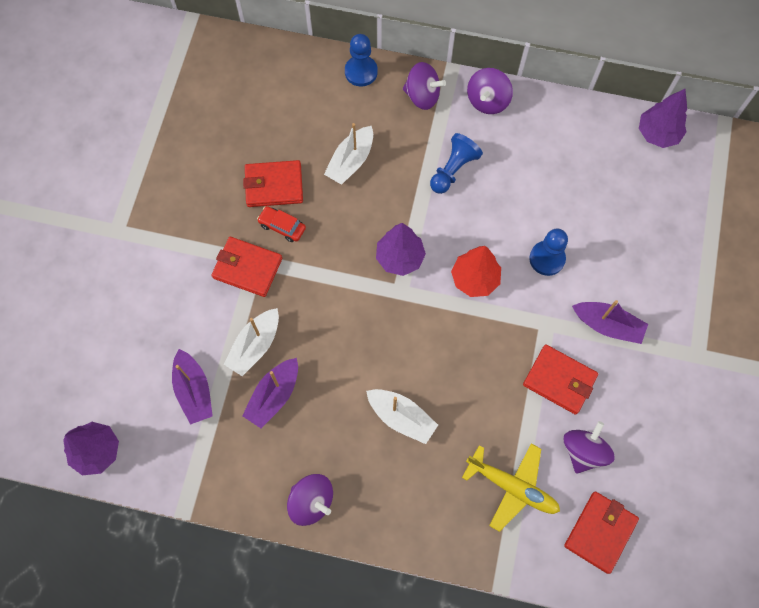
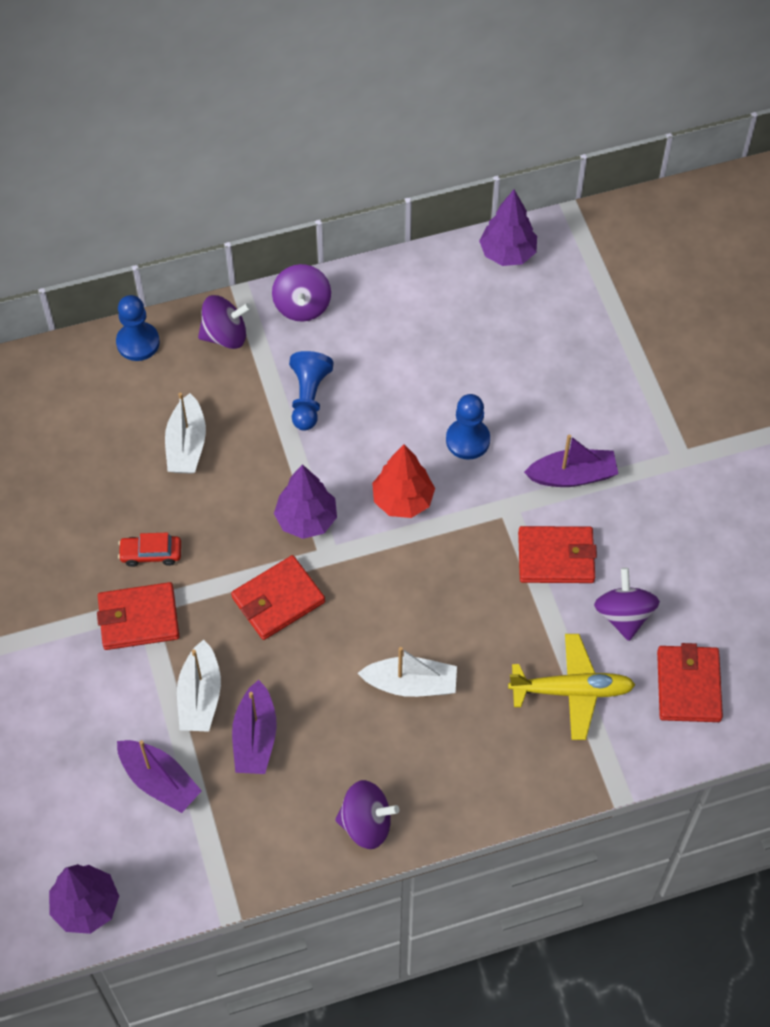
camera: 30 degrees left, 10 degrees down
(274, 185) = (113, 514): red wallet -> red wallet (278, 600)

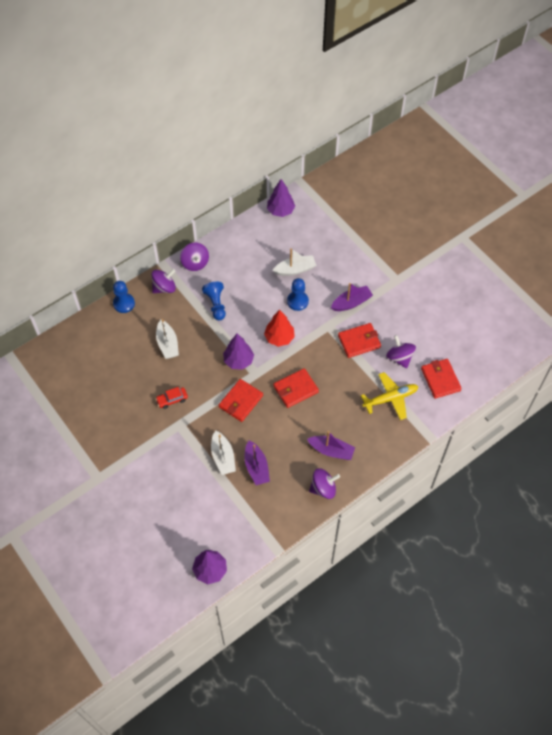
camera: 20 degrees left, 0 degrees up
(138, 618) = (179, 431): red wallet -> red wallet (295, 389)
(159, 781) = (220, 502): purple boat -> purple boat (331, 450)
(411, 684) = (317, 419): white boat -> white boat (295, 269)

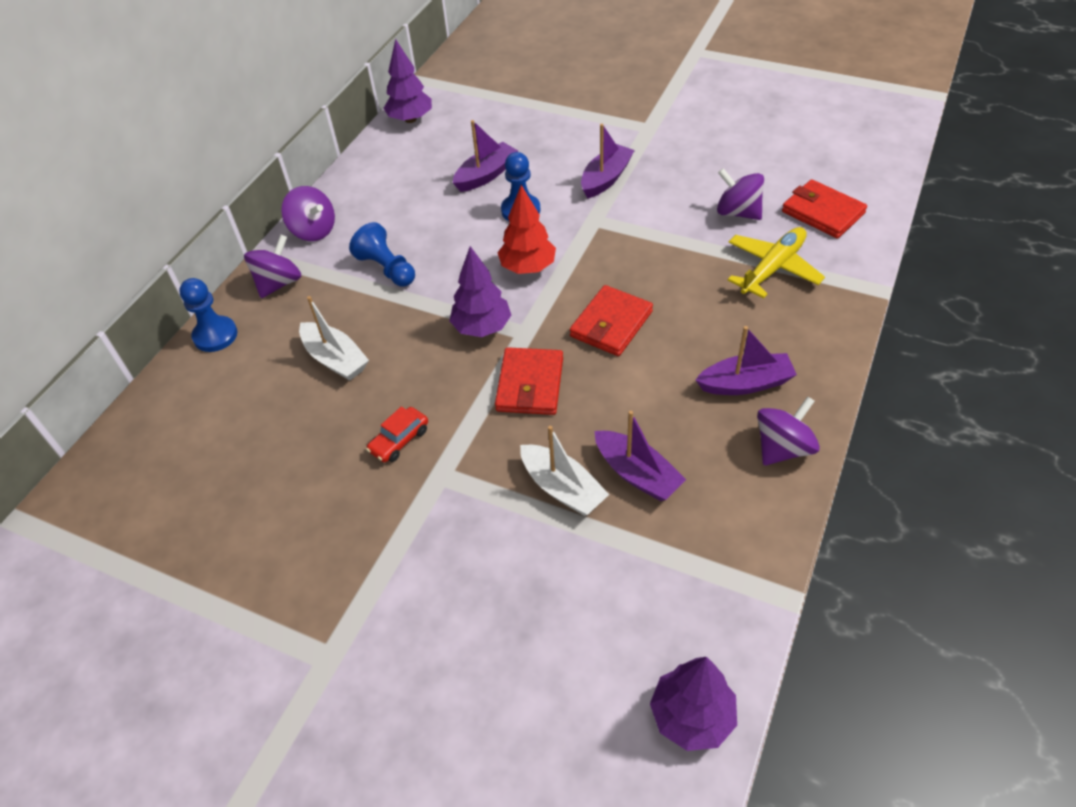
camera: 25 degrees left, 10 degrees down
(295, 269) = (486, 175): white boat -> purple boat
(359, 341) = (659, 219): red wallet -> none

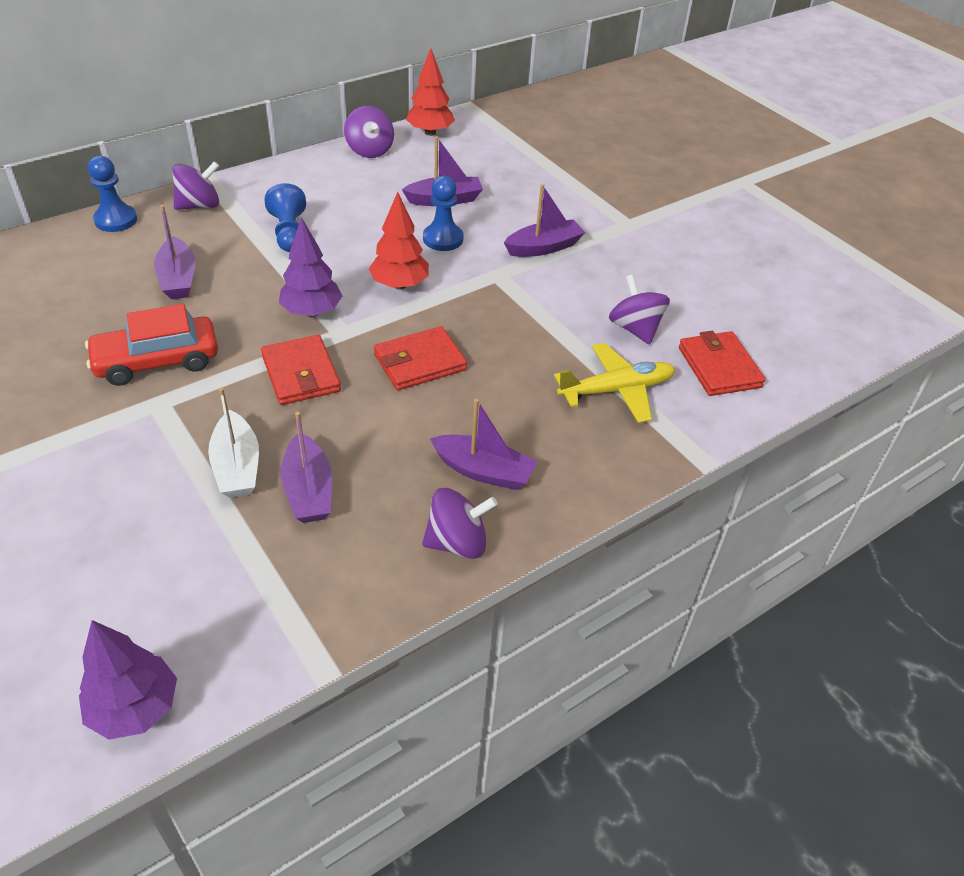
camera: 25 degrees right, 5 degrees down
(313, 230) = (266, 180): purple spinning top -> purple spinning top (370, 150)
(335, 359) = (178, 279): white boat -> purple boat
(399, 440) = (157, 361): red car -> red car, size x1.87
(410, 119) = (430, 132): purple tree -> red tree
(530, 384) = (301, 374): red wallet -> red wallet turned 60 degrees counterclockwise

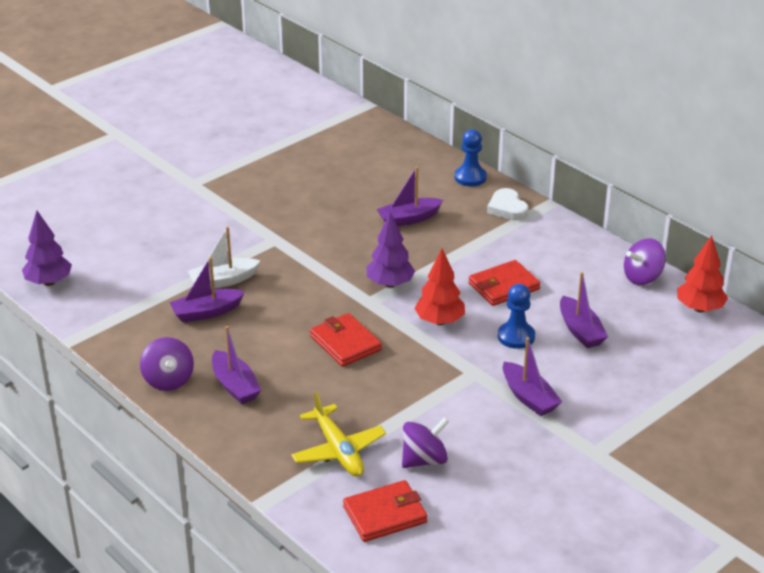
camera: 85 degrees right, 10 degrees down
(157, 361) = (315, 230): red car -> none
(199, 205) = (507, 208): purple spinning top -> white heart
(289, 233) = (489, 256): blue pawn -> none
(301, 374) = (318, 291): red wallet -> red wallet (503, 286)
(483, 471) = (235, 386): purple boat -> purple boat turned 45 degrees counterclockwise

